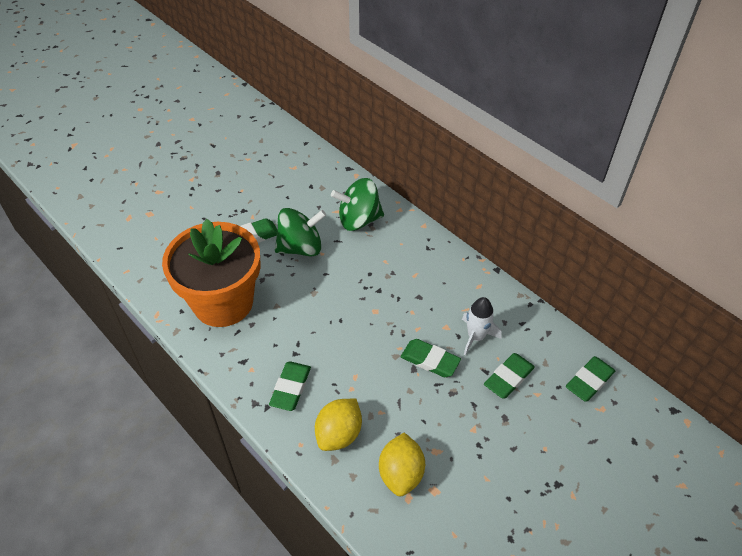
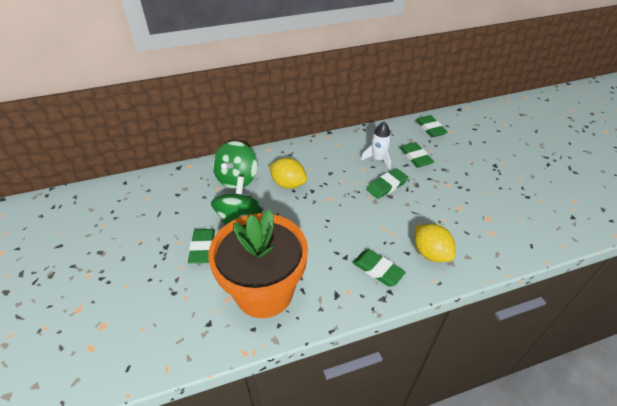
camera: 65 degrees left, 5 degrees down
(401, 473) = (472, 230): yellow lemon -> yellow lemon (288, 184)

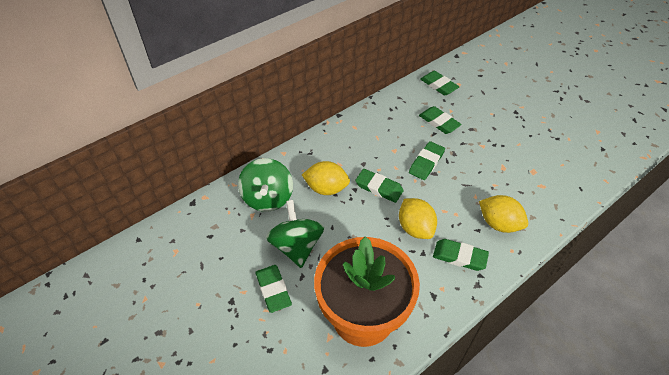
camera: 20 degrees left, 5 degrees up
(333, 195) = (379, 188): none -> green eraser
(349, 235) = (415, 228): none -> yellow lemon
(378, 159) = (404, 134): white rocket -> none

